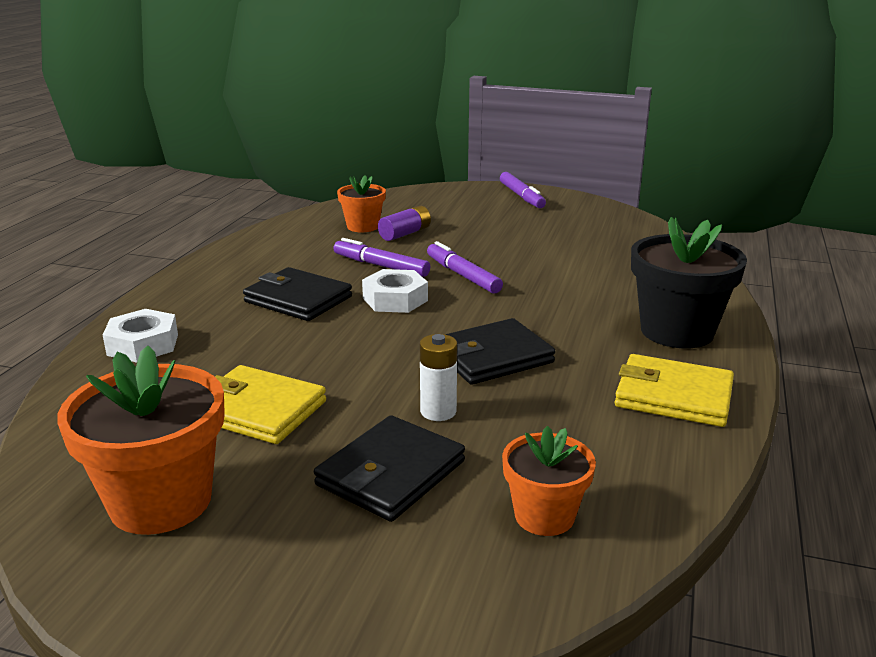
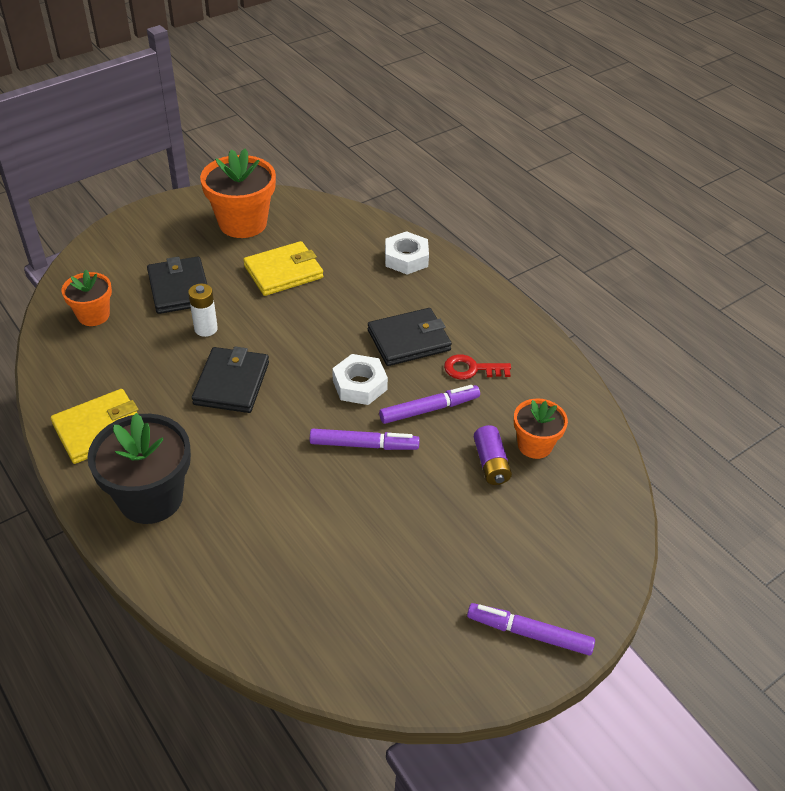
camera: 125 degrees right, 20 degrees up
(303, 265) = (471, 369): none -> red key

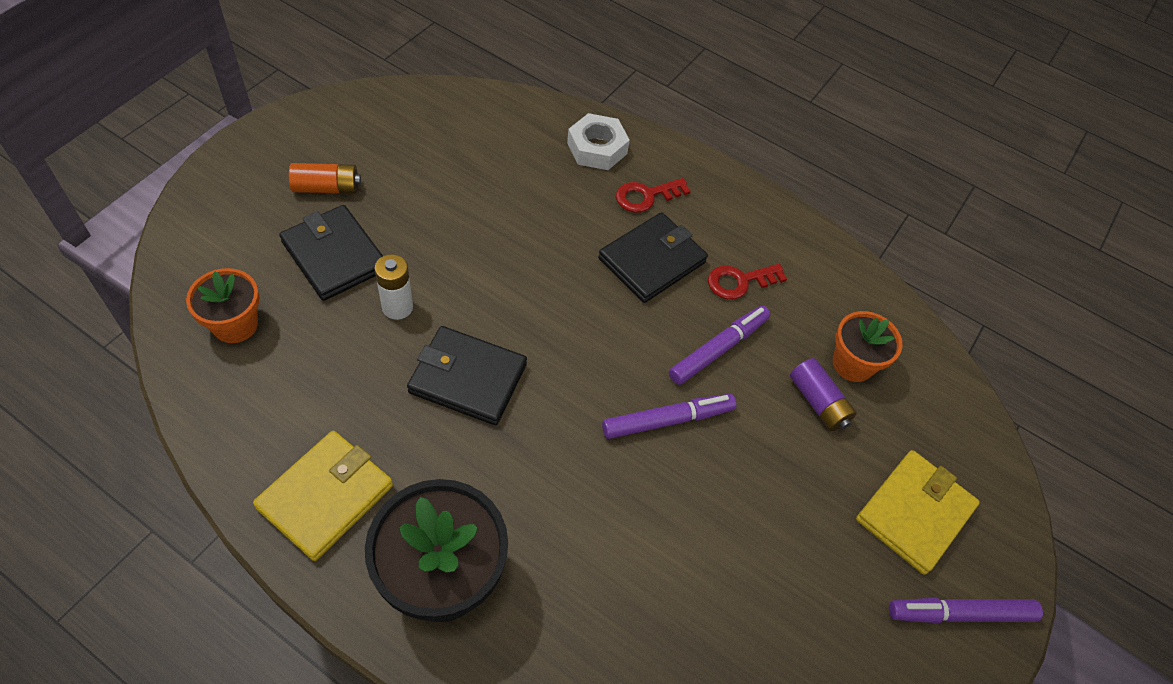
camera: 25 degrees left, 10 degrees up
(195, 246) = (327, 188): none -> orange battery
(232, 383) = (468, 378): black wallet -> black wallet turned 60 degrees counterclockwise
(243, 223) = (373, 140): orange flower pot -> none
(283, 272) = (458, 200): yellow wallet -> yellow wallet (914, 513)
(359, 385) = (624, 338): white nut -> none
(427, 297) = (646, 196): none -> red key

